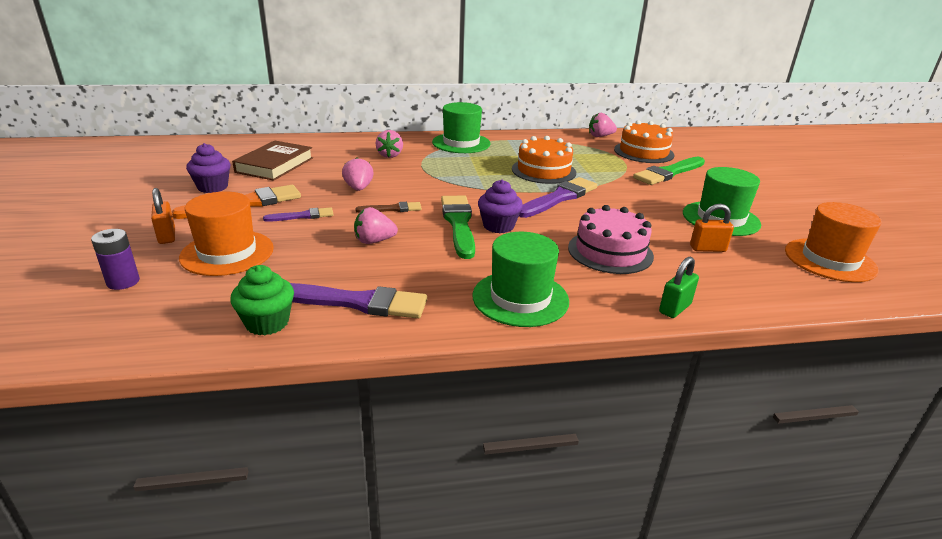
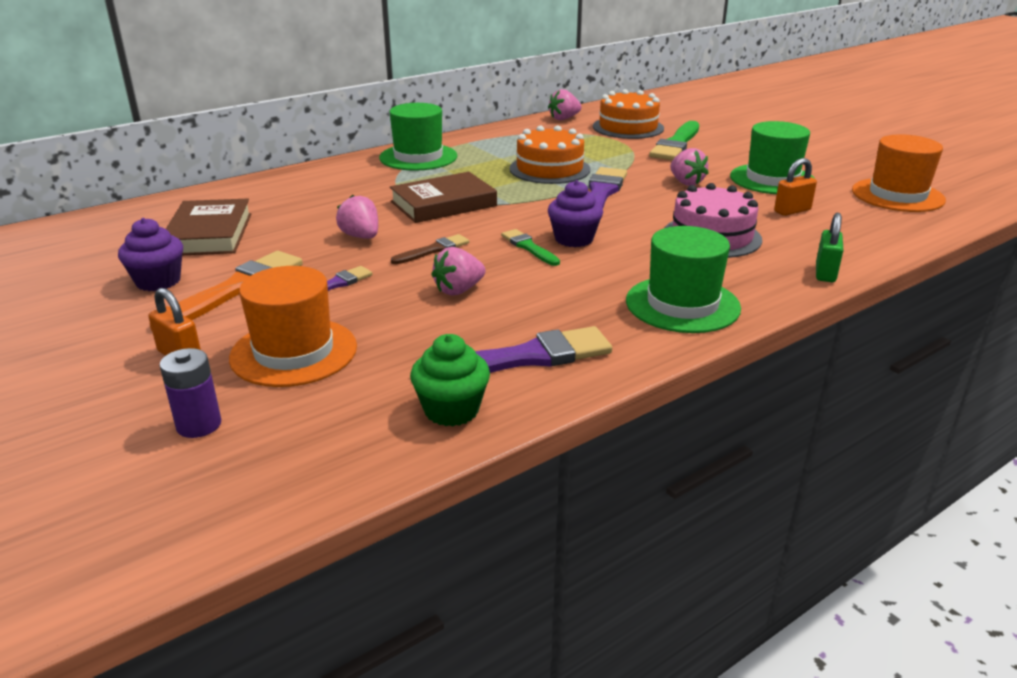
camera: 25 degrees left, 0 degrees up
(390, 155) = (349, 189): pink strawberry -> pink strawberry (686, 182)
(438, 179) = (443, 204): none -> brown book
(458, 224) = (529, 247): green brush -> green brush, size x0.55

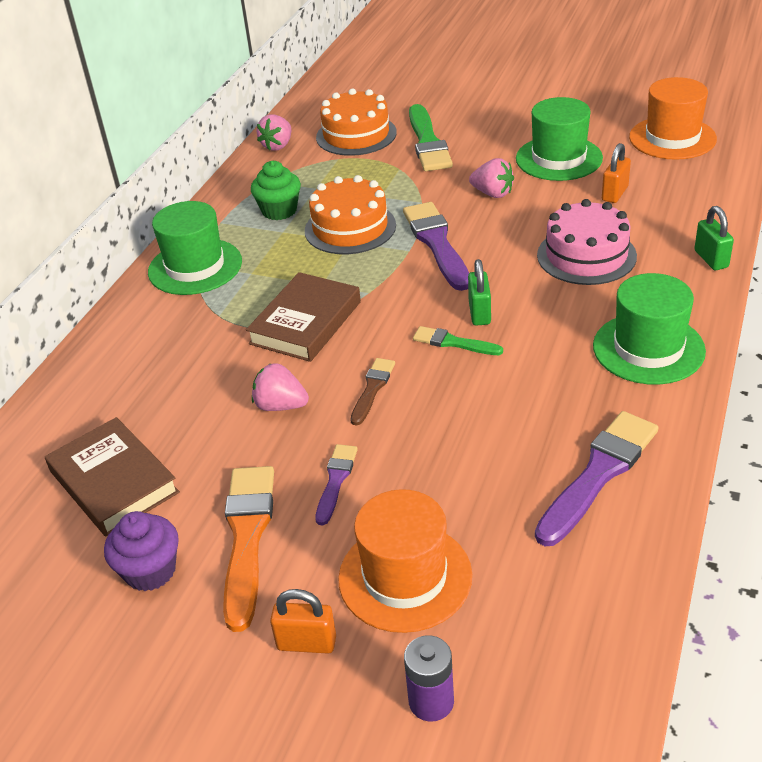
camera: 30 degrees left, 10 degrees up
(451, 410) = (609, 559): green cupcake -> green cupcake (279, 211)
(458, 290) = (456, 426): pink strawberry -> none
(574, 239) = (479, 313): purple cupcake -> green padlock

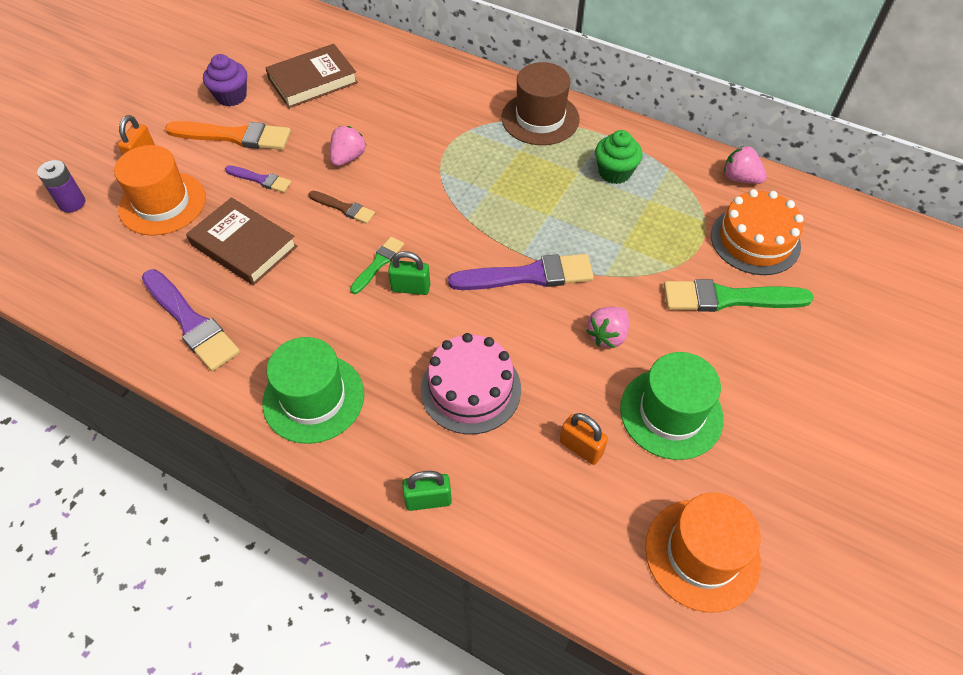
camera: 95 degrees right, 15 degrees up
(195, 267) = (540, 118): green hat -> brown hat
(305, 322) = (440, 177): brown book -> brown book (244, 245)
(350, 228) = (572, 217): orange cake -> none

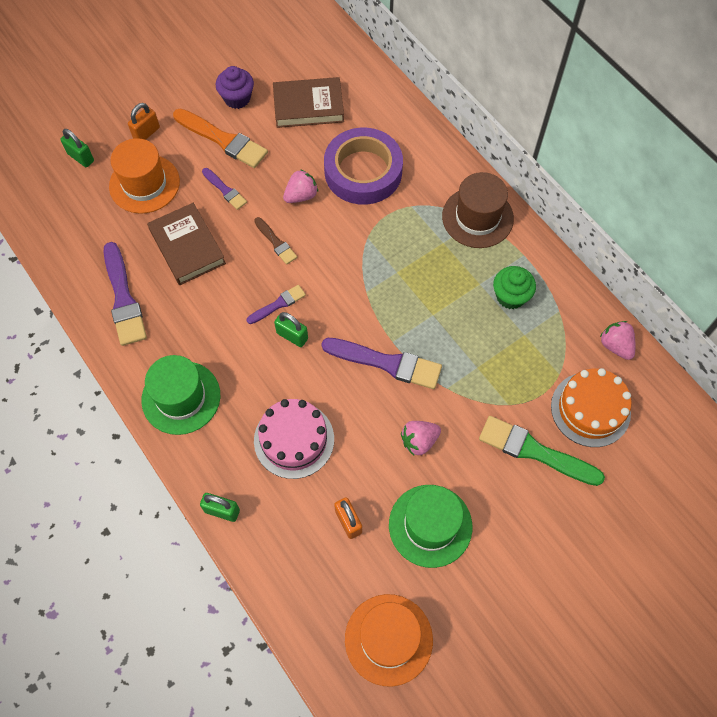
camera: 25 degrees right, 10 degrees up
(72, 203) = (81, 157): purple battery -> green padlock
(378, 263) = (278, 304): green brush -> purple brush
(402, 117) = (363, 171): none -> purple tape

